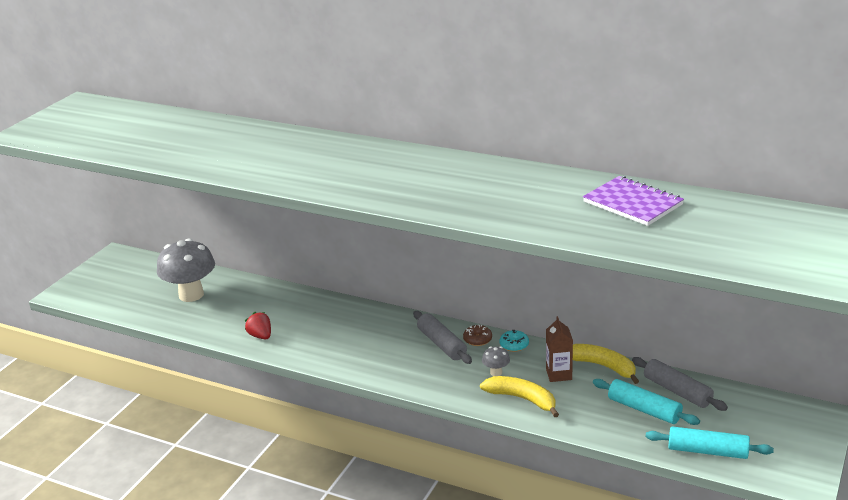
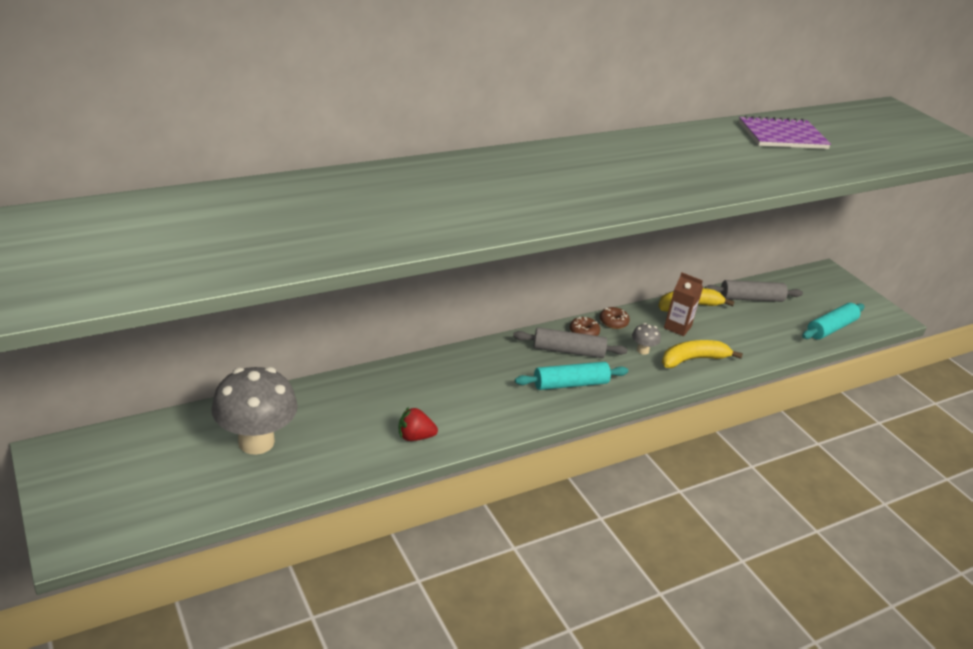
camera: 60 degrees left, 5 degrees up
(514, 345) = (613, 322): turquoise donut -> brown donut
(644, 409) = (760, 322): turquoise rolling pin -> turquoise rolling pin (570, 384)

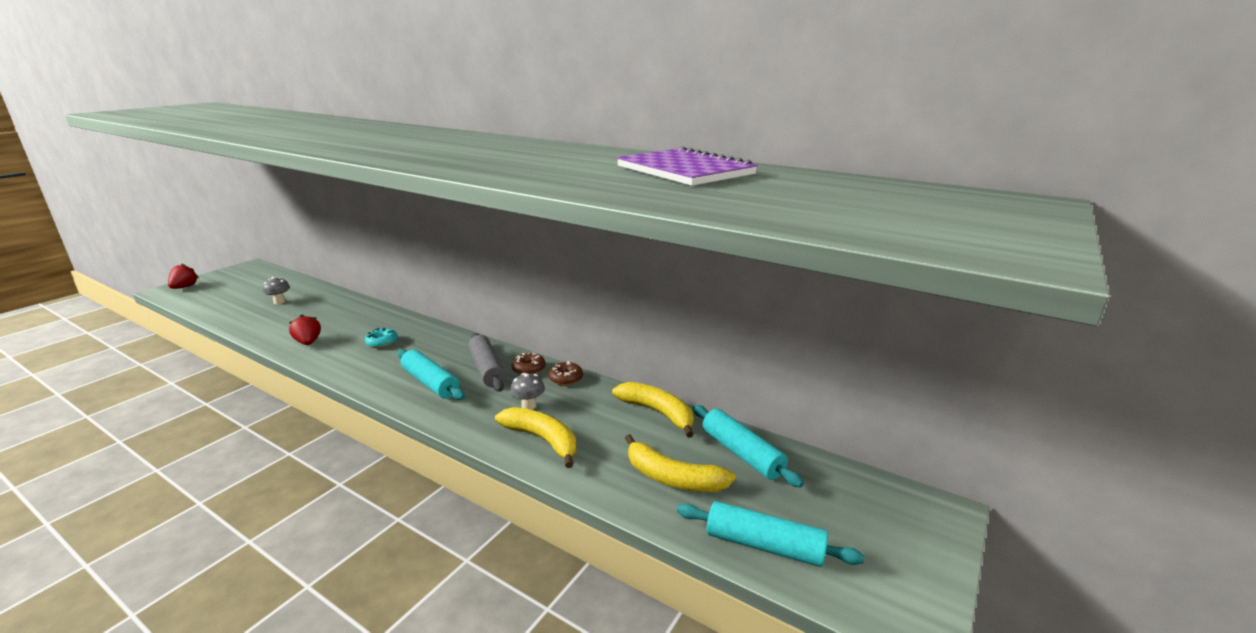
camera: 65 degrees right, 10 degrees down
(78, 524) = (184, 287): none -> red strawberry
(256, 442) = (279, 302): grey mushroom -> grey mushroom, size x0.43
(460, 392) = (382, 343): none -> turquoise donut
(677, 327) = (601, 416): brown carton -> none
(751, 298) = (741, 453): grey rolling pin -> turquoise rolling pin
(762, 330) = (673, 478): none -> yellow banana

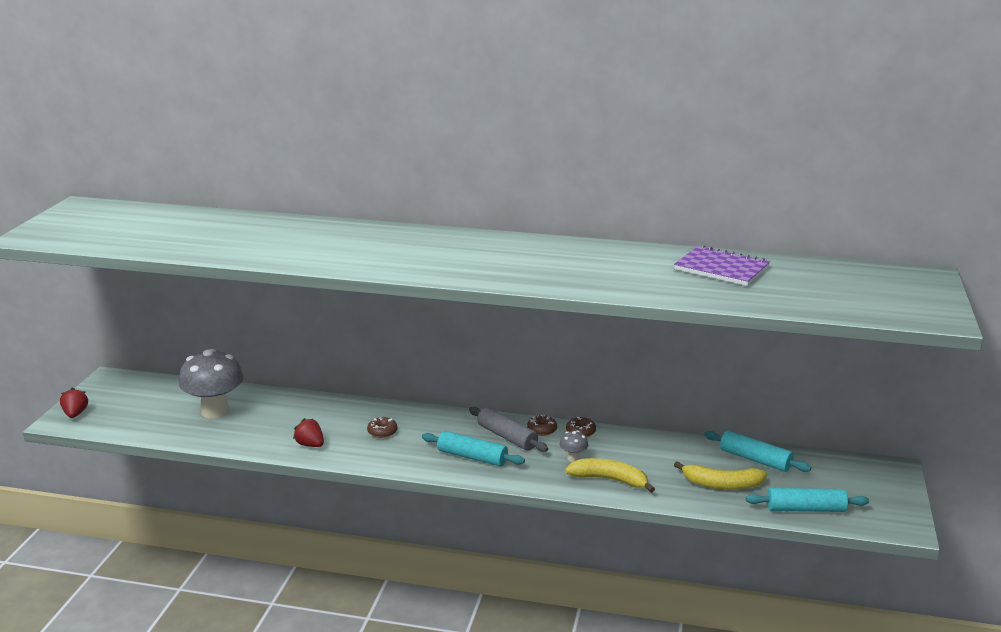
camera: 20 degrees left, 0 degrees up
(279, 302) = (215, 411): grey mushroom -> grey mushroom, size x2.34
(382, 343) = (382, 432): turquoise donut -> brown donut
(657, 413) = (675, 444): yellow banana -> none

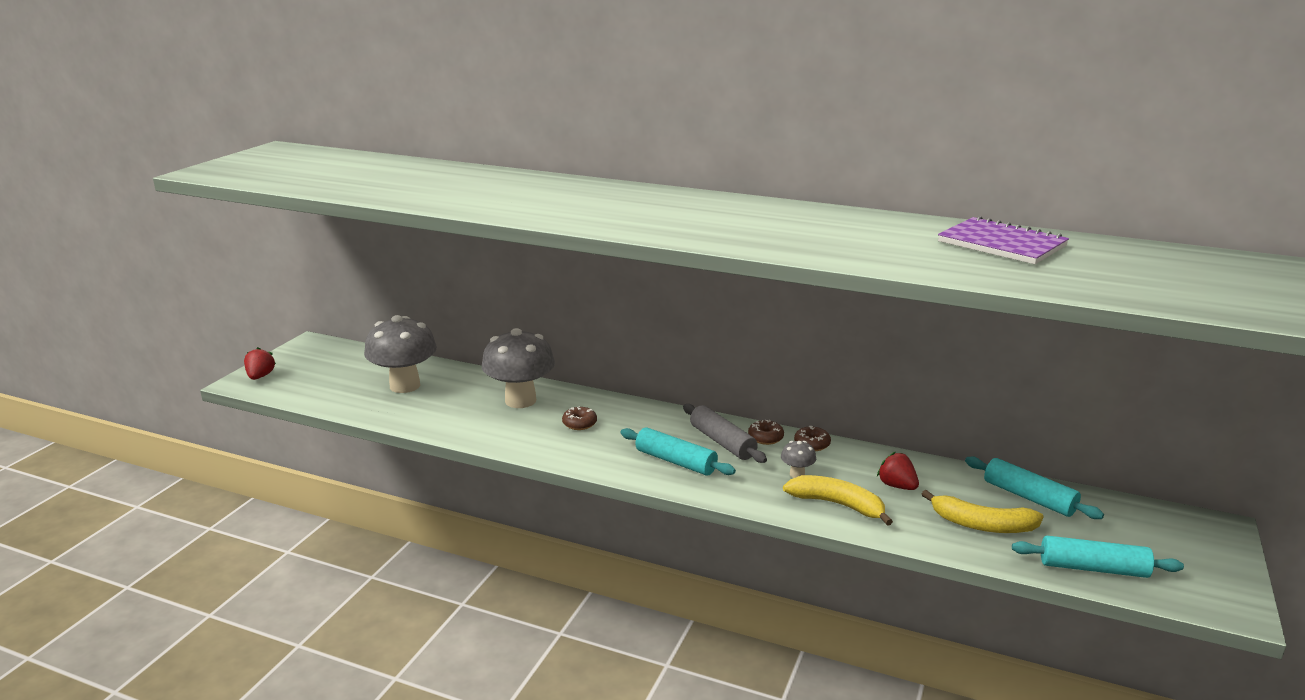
camera: 10 degrees right, 0 degrees up
(310, 445) = (494, 430): red strawberry -> red strawberry (897, 486)
(324, 416) = (520, 400): none -> grey mushroom

